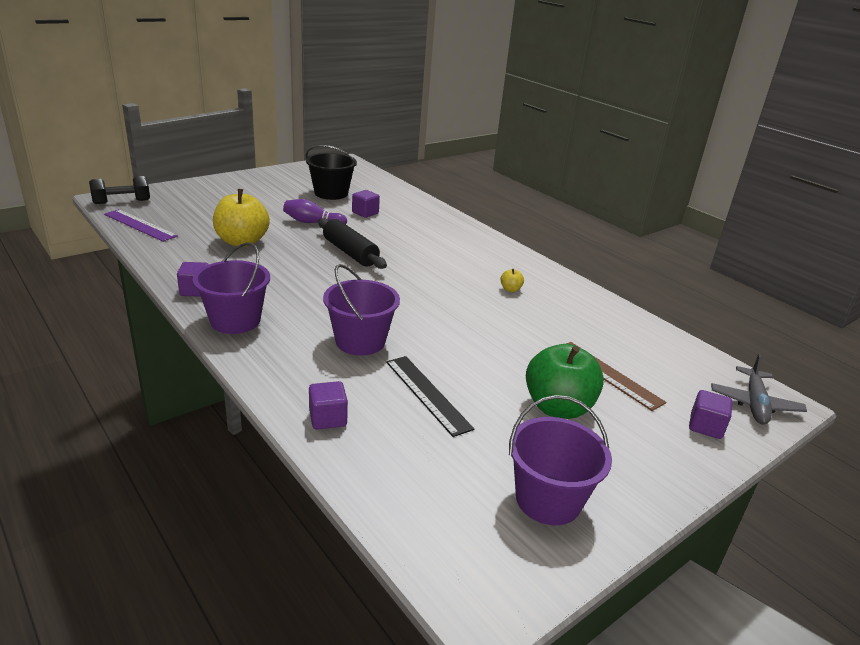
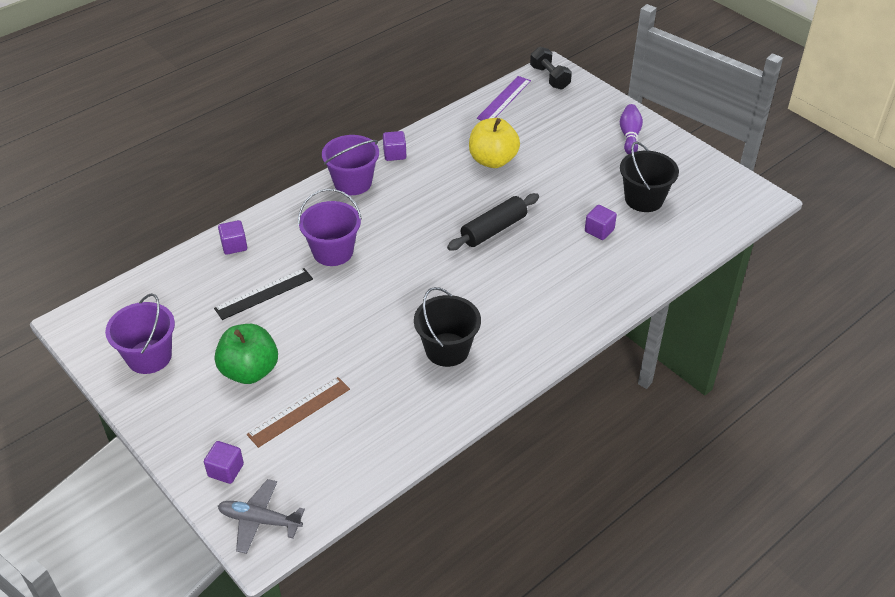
camera: 90 degrees right, 15 degrees up
(312, 223) = (555, 196): purple bowling pin -> purple bowling pin (629, 136)
(510, 289) = (447, 350): yellow apple -> black bucket

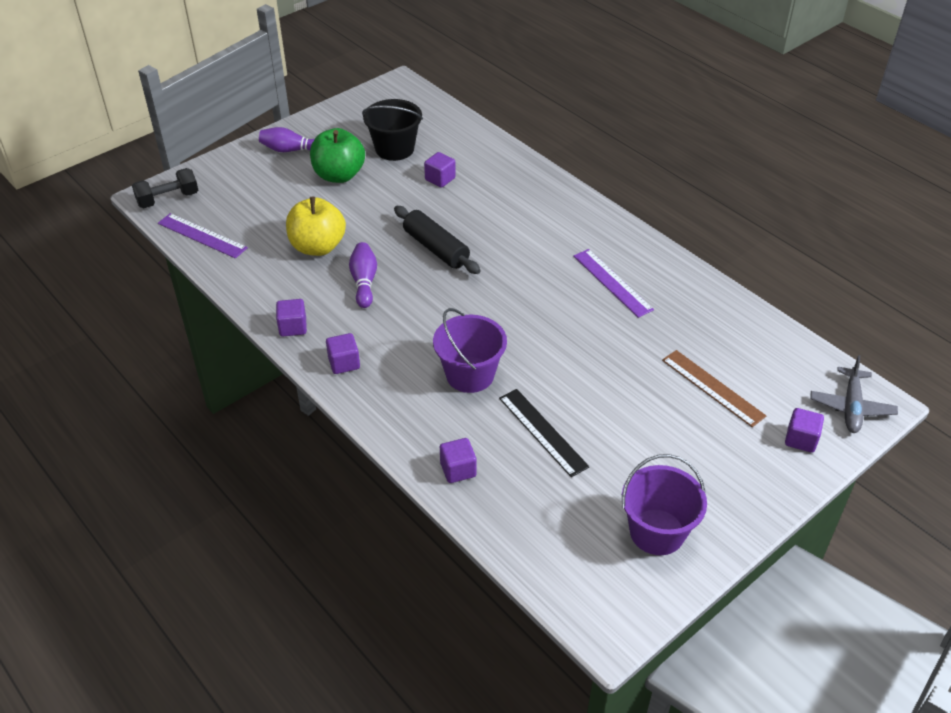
camera: 90 degrees left, 0 degrees up
(250, 371) = (664, 433): green apple -> green apple (339, 175)
(353, 183) = (344, 363): purple bucket -> purple cube
(447, 350) = (612, 282): black bucket -> purple ruler
(448, 188) = (364, 282): none -> purple bowling pin

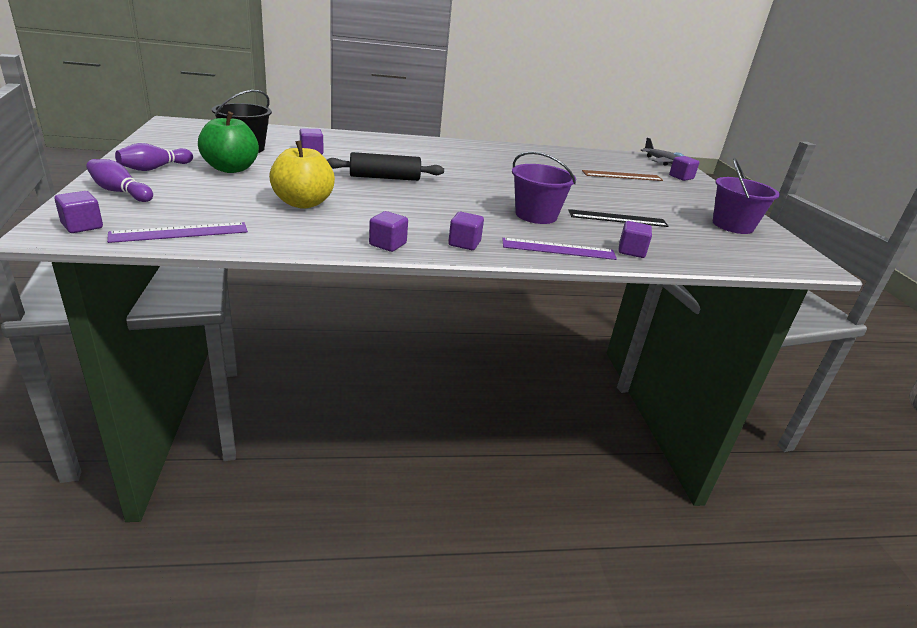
camera: 60 degrees left, 15 degrees down
(168, 199) = (82, 226): black dumbbell -> purple cube
(364, 282) = (379, 206): purple bowling pin -> purple bowling pin (120, 192)
(612, 282) = (501, 160): purple ruler -> purple ruler (558, 249)

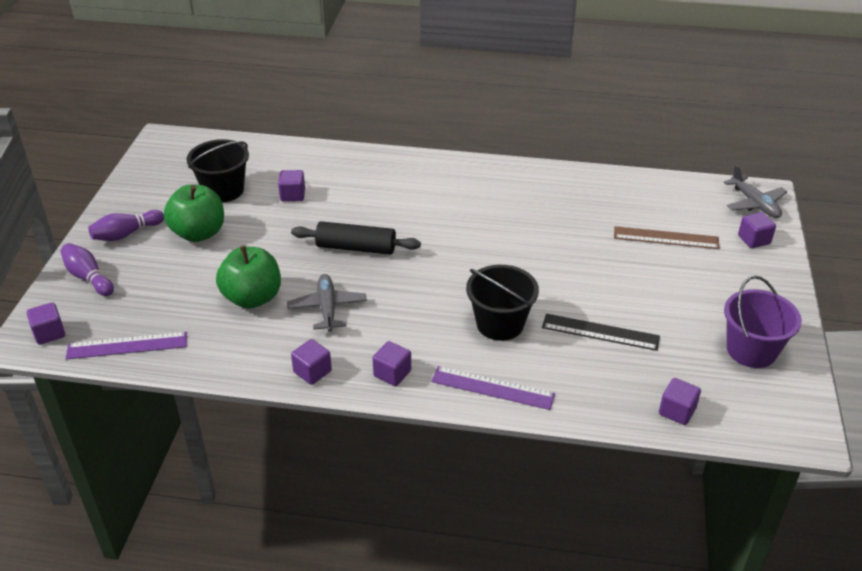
camera: 20 degrees right, 10 degrees up
(303, 203) = (252, 298): yellow apple -> green apple
(379, 208) = (327, 308): none -> grey plane
(536, 215) = (500, 324): purple bucket -> black bucket
(631, 251) = (578, 395): purple cube -> purple cube (677, 411)

